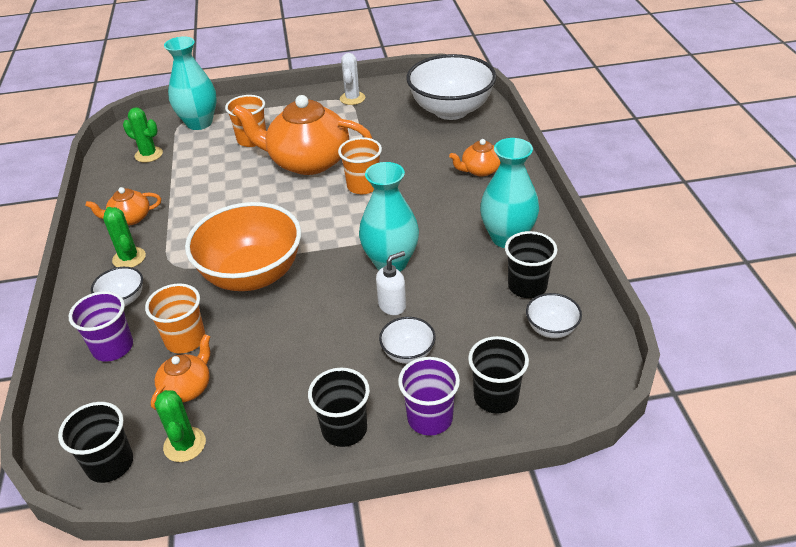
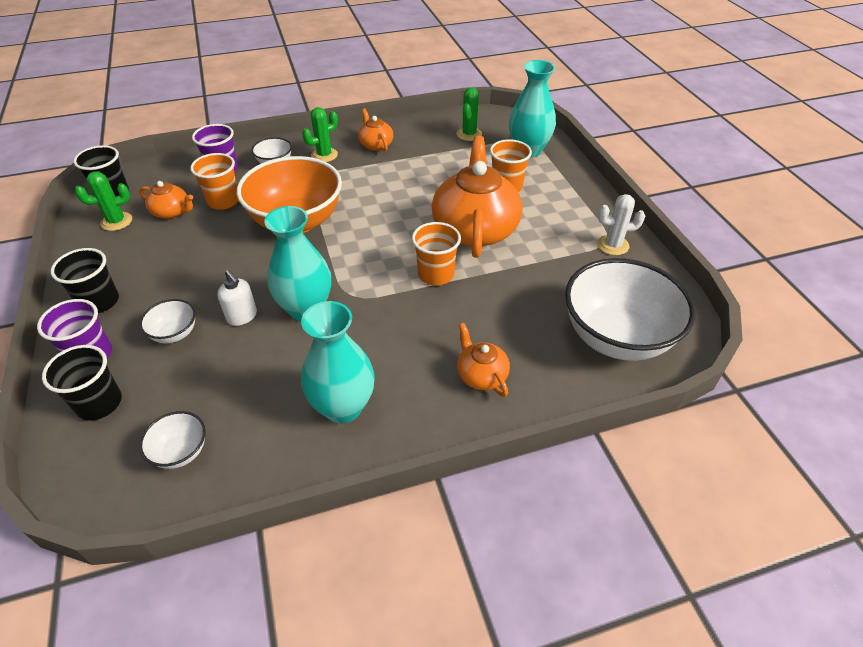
camera: 80 degrees right, 5 degrees up
(527, 286) = (254, 428): black cup -> none

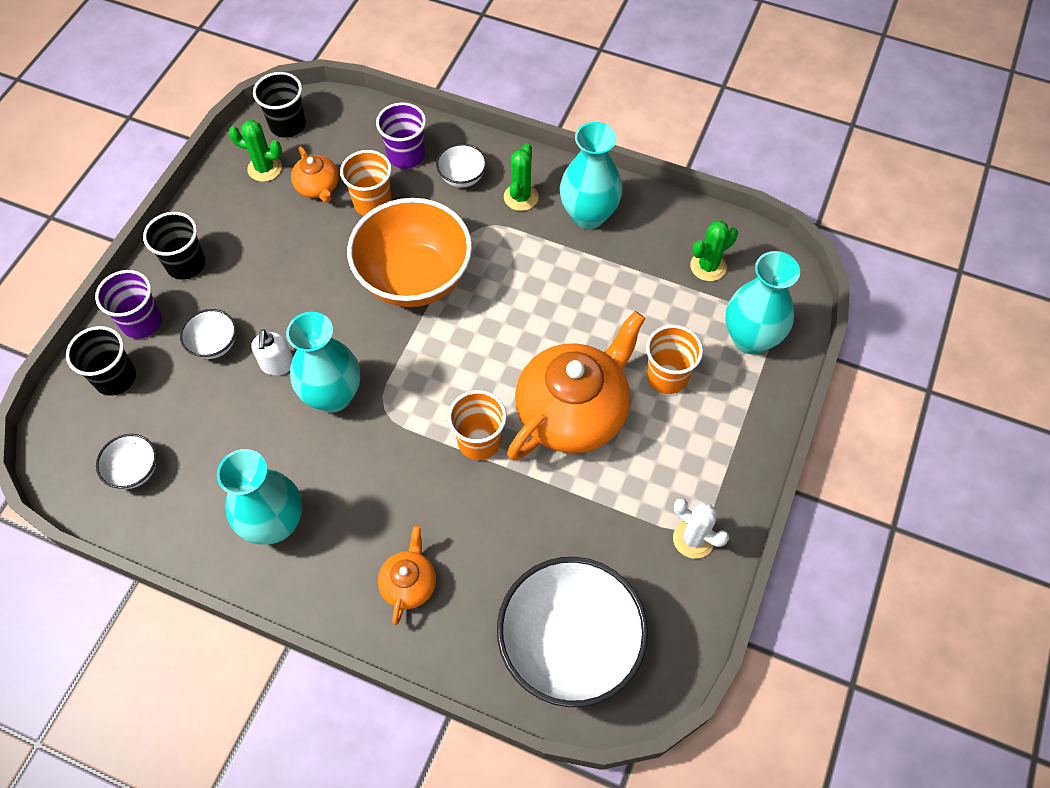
camera: 40 degrees right, 15 degrees up
(324, 155) = (521, 197): green cactus -> green cactus turned 75 degrees counterclockwise
(375, 144) = (588, 215): orange teapot -> turquoise vase

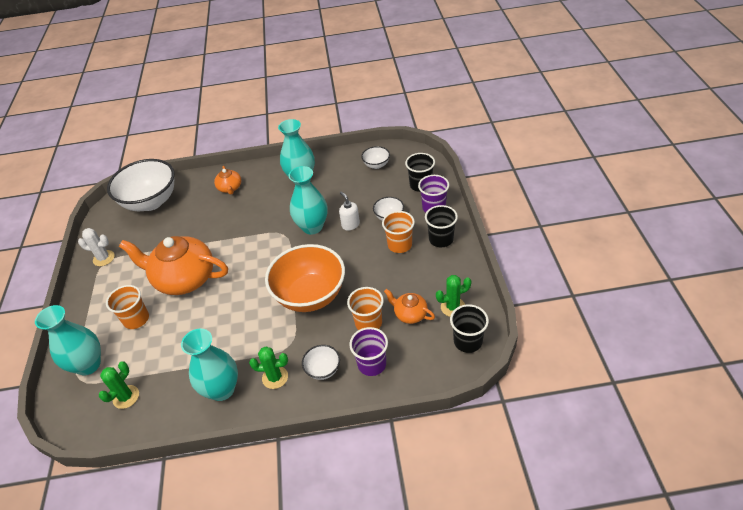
camera: 155 degrees right, 15 degrees down
(479, 441) = (227, 244): orange cup -> orange cup (399, 245)
(521, 197) = (275, 377): green cactus -> green cactus turned 75 degrees counterclockwise
(573, 411) = (184, 278): orange teapot -> orange teapot turned 90 degrees clockwise

